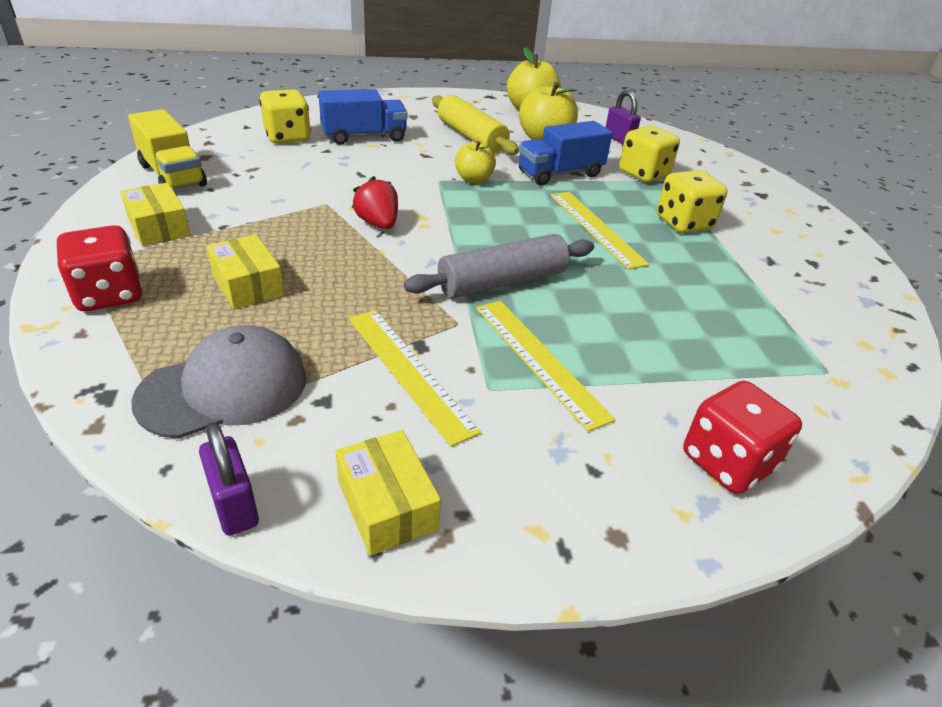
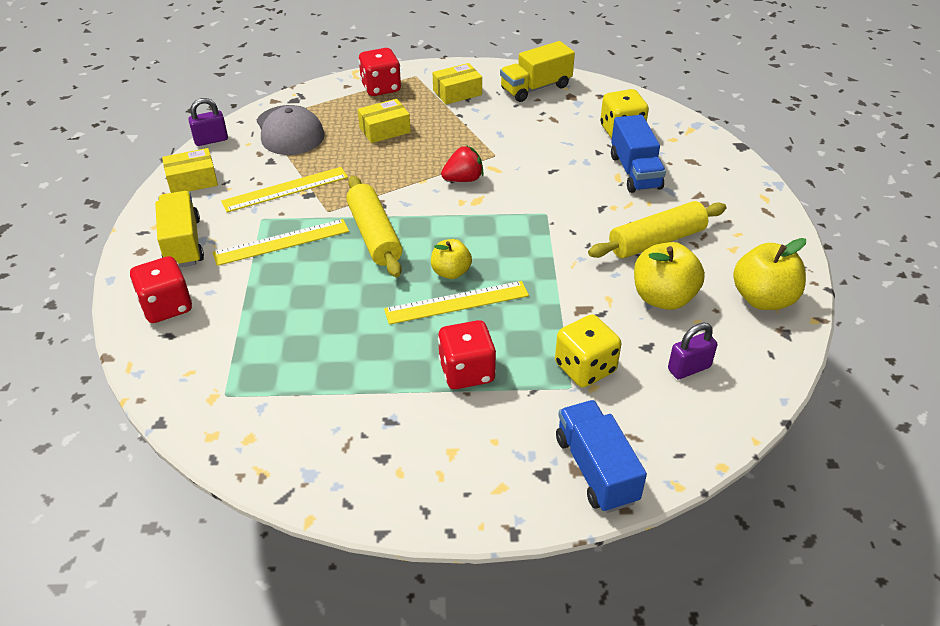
camera: 100 degrees right, 5 degrees up
(473, 180) = (550, 234): yellow apple -> yellow apple (451, 272)
(502, 282) = (374, 235): grey rolling pin -> yellow rolling pin
(560, 174) = (573, 296): blue truck -> blue truck (596, 469)
(578, 476) = (183, 243): none -> yellow truck
(684, 223) = (467, 372): yellow dice -> red dice

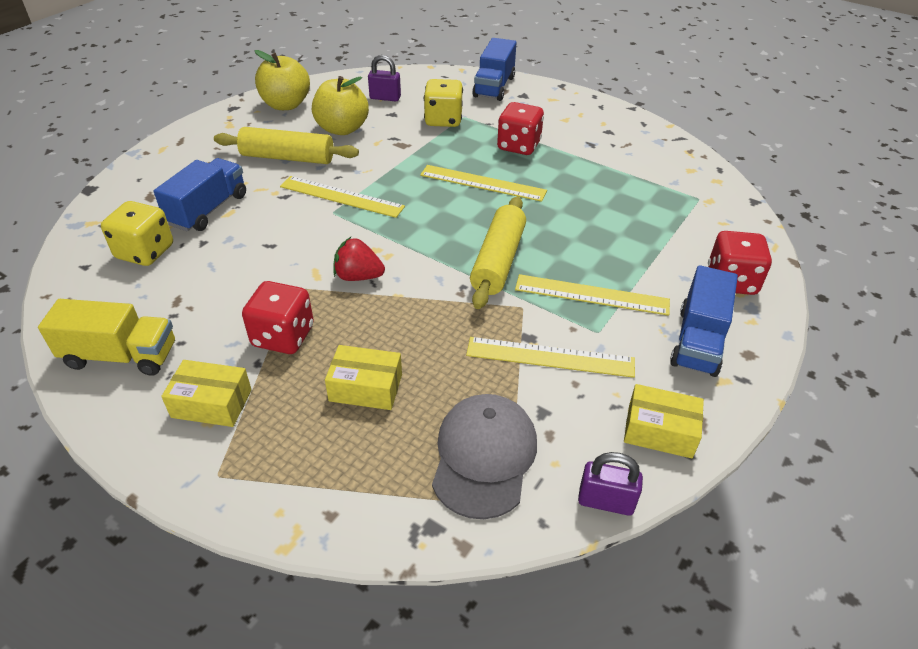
camera: 145 degrees left, 0 degrees up
(183, 243) = (698, 341): yellow truck -> blue truck
(381, 88) = (290, 476): red dice -> red dice (283, 336)
(451, 272) = (464, 203): yellow apple -> none
(558, 228) = (341, 196): none -> yellow ruler

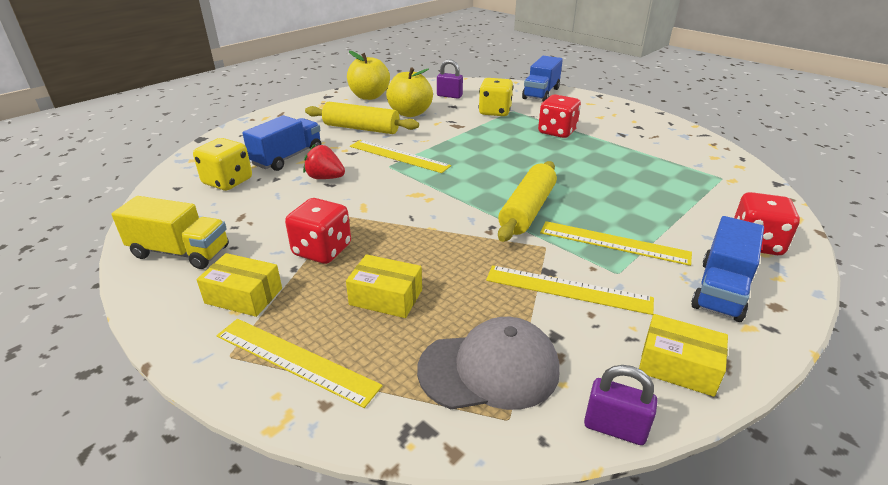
camera: 10 degrees right, 10 degrees down
(358, 276) = (399, 212): red strawberry -> red strawberry (325, 178)
(482, 183) = (522, 154): yellow ruler -> yellow ruler (295, 360)
(484, 456) = (489, 369): grey cap -> grey cap turned 60 degrees clockwise

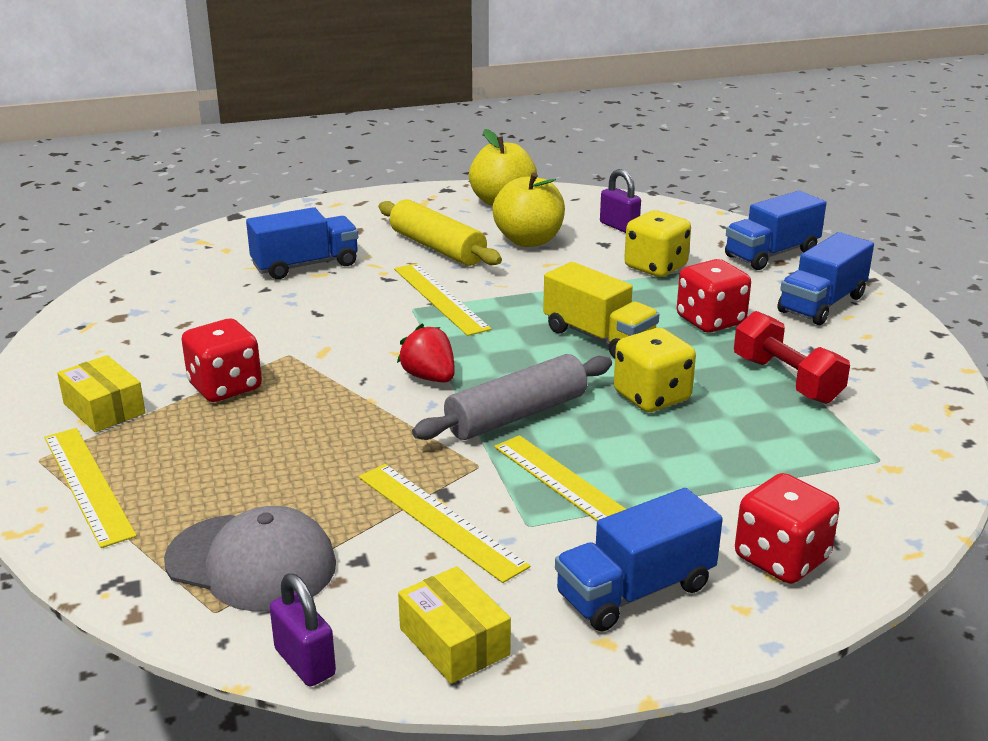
camera: 30 degrees right, 5 degrees down
(180, 252) = (91, 345): yellow truck -> yellow truck (598, 337)
(228, 181) = (211, 278): yellow dice -> yellow dice (652, 397)
(325, 178) = (320, 303): red strawberry -> red strawberry (429, 377)
(386, 297) = (233, 457): yellow box -> none
(527, 210) = (516, 415): yellow rolling pin -> grey rolling pin
(595, 111) = (821, 304): none -> blue truck
(630, 151) = (786, 380): none -> red dumbbell

